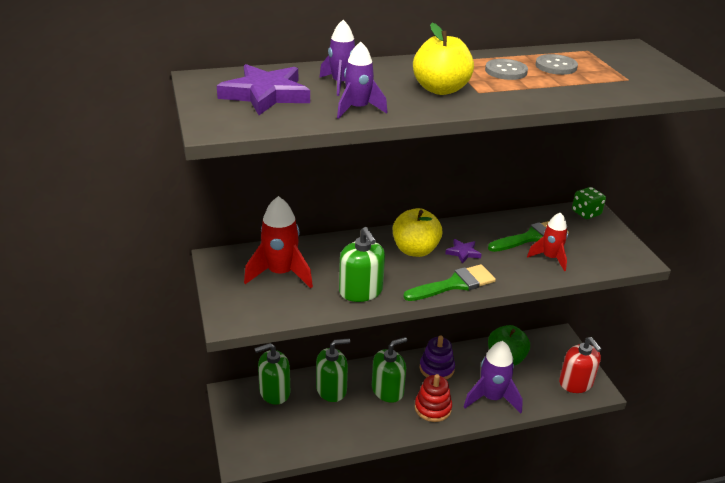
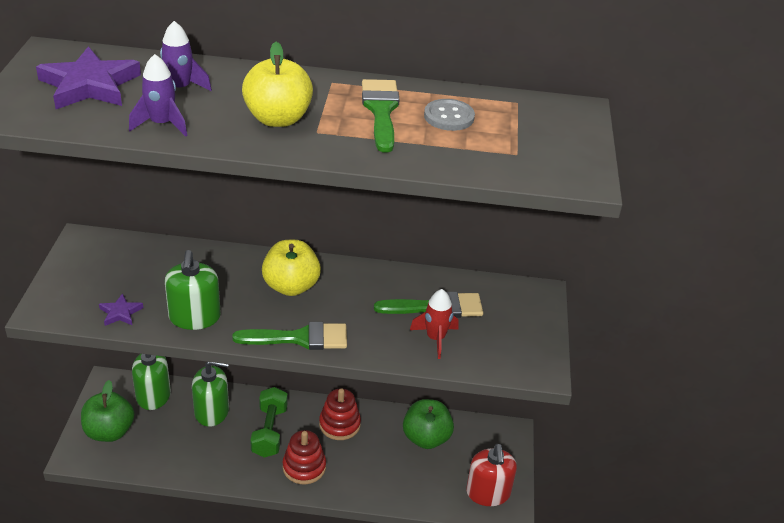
camera: 20 degrees right, 5 degrees up
(257, 431) = (109, 431): none -> green apple
(280, 273) = (130, 274): red rocket -> none
(387, 390) = (269, 431): green soap dispenser -> green dumbbell
(436, 368) = (339, 424): purple stacking toy -> red stacking toy
(463, 252) = (341, 304): purple star -> purple star (120, 313)
(491, 398) = (377, 477): purple rocket -> none
(506, 71) = (381, 111): grey button -> green brush
(586, 213) = (530, 295): green dice -> none

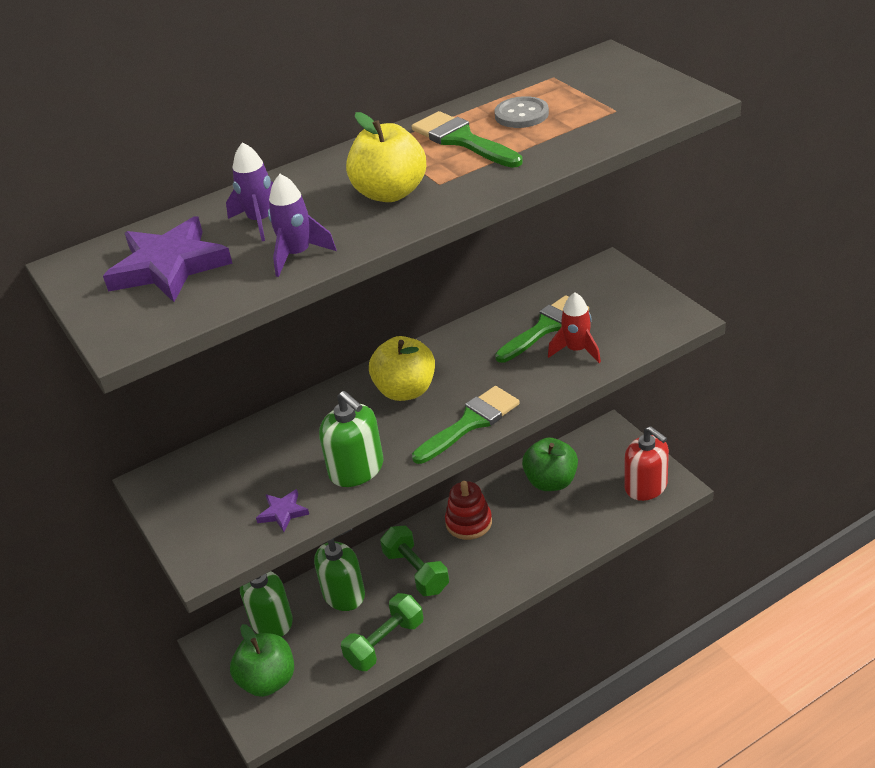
camera: 30 degrees left, 0 degrees up
(198, 463) = (385, 643): none -> green dumbbell
(304, 467) = (480, 576): red stacking toy -> none

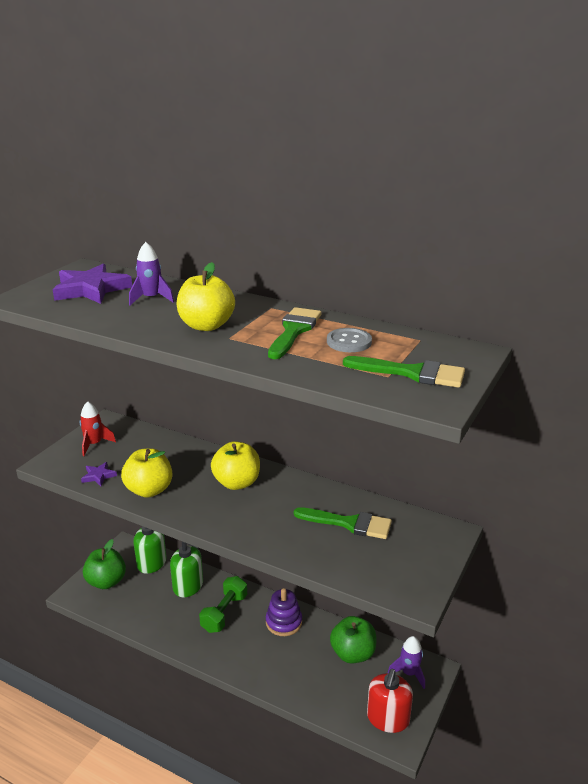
camera: 55 degrees right, 10 degrees down
(297, 255) = (117, 318): purple rocket -> purple rocket (409, 673)
(356, 469) = (149, 490): green soap dispenser -> yellow apple
(385, 643) = (157, 623): green dumbbell -> none
(469, 522) = (283, 622): red stacking toy -> purple stacking toy
(470, 423) = (219, 523): green brush -> green brush (412, 373)
(576, 350) = (333, 548): red rocket -> red rocket (94, 444)

